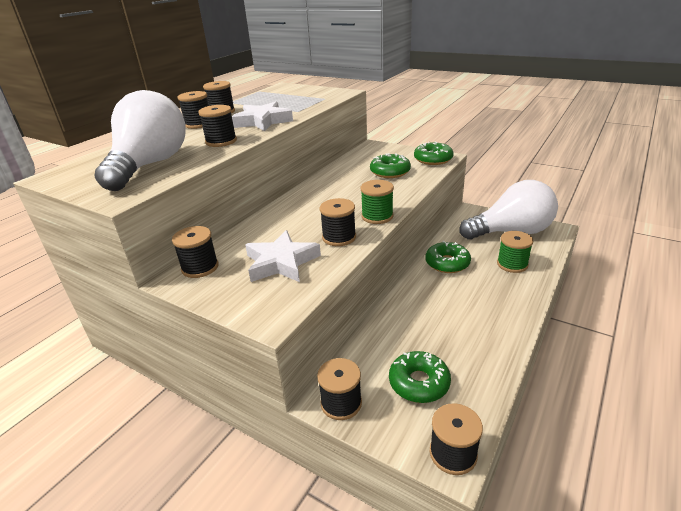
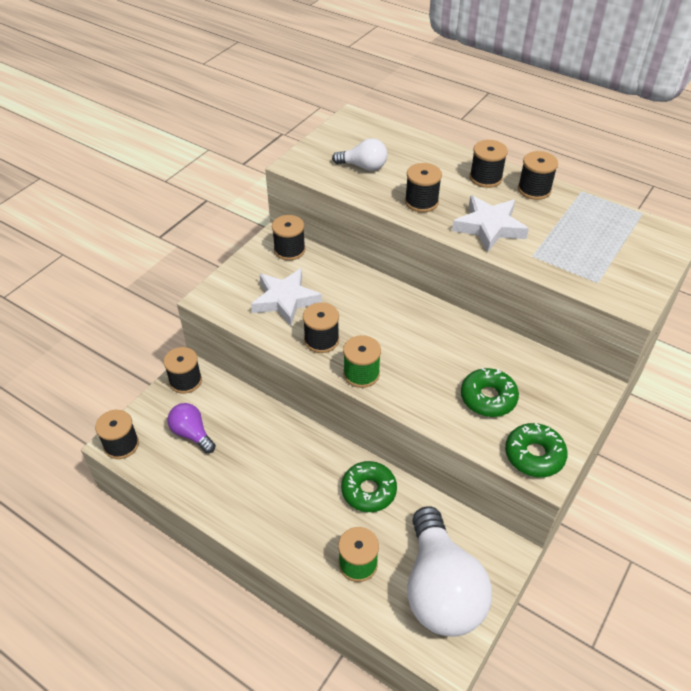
camera: 90 degrees right, 15 degrees up
(150, 165) = (363, 166): white light bulb -> white light bulb, size x0.49
(419, 383) = (192, 434): green donut -> purple light bulb

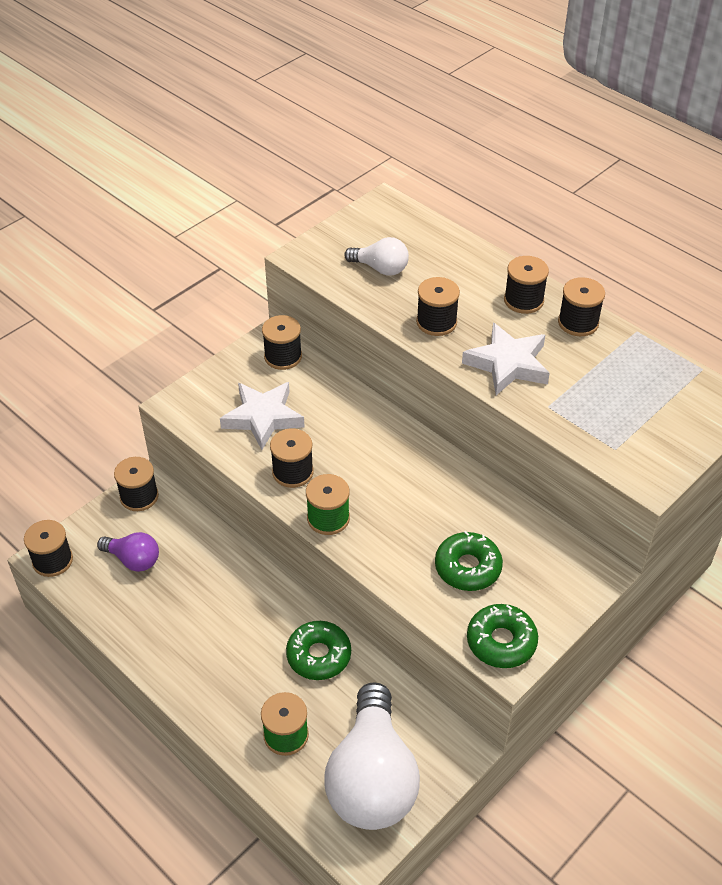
camera: 10 degrees right, 0 degrees up
(192, 434) = (133, 560): purple light bulb -> purple light bulb turned 150 degrees clockwise

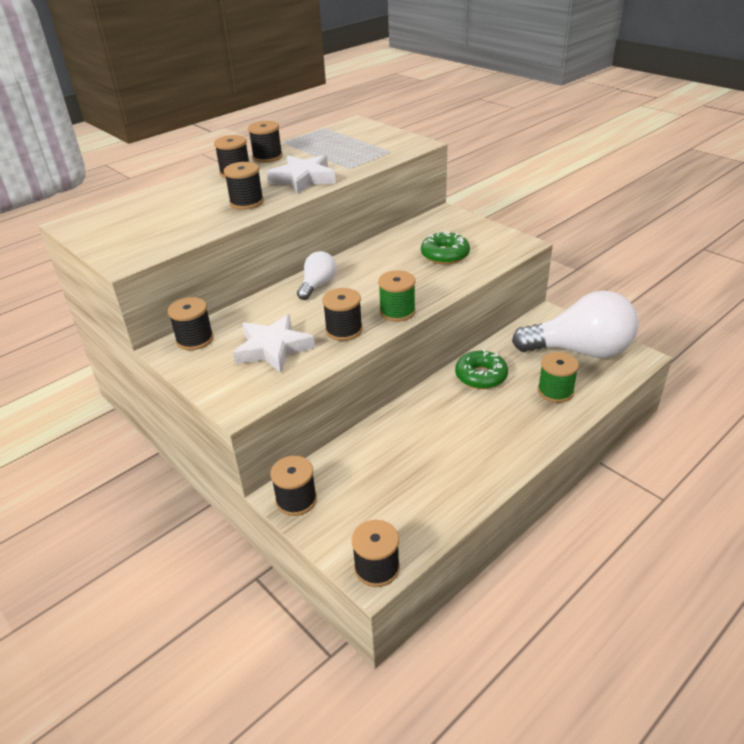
camera: 85 degrees left, 10 degrees down
(133, 560) = (380, 498): purple light bulb -> none
(380, 268) = (165, 224): white light bulb -> white light bulb (318, 285)
(501, 642) = (506, 245): green donut -> none

